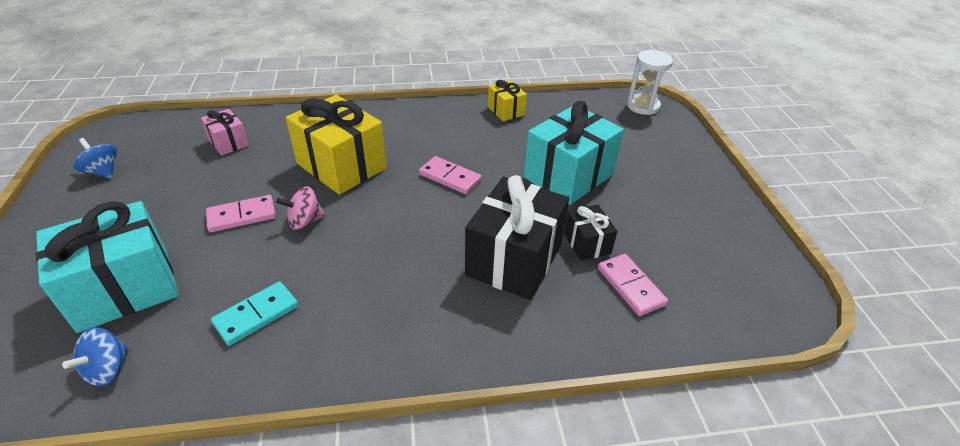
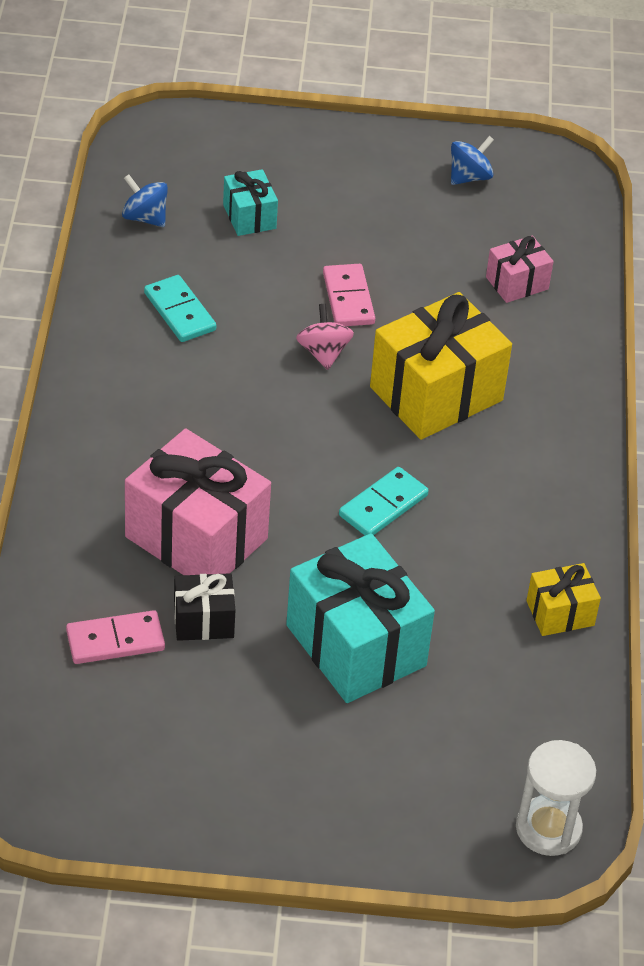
camera: 100 degrees right, 5 degrees up
(124, 288) = (249, 217): turquoise gift -> turquoise gift, size x0.50
(450, 177) = (383, 505): pink domino -> turquoise domino
(514, 260) = (196, 538): black gift -> pink gift

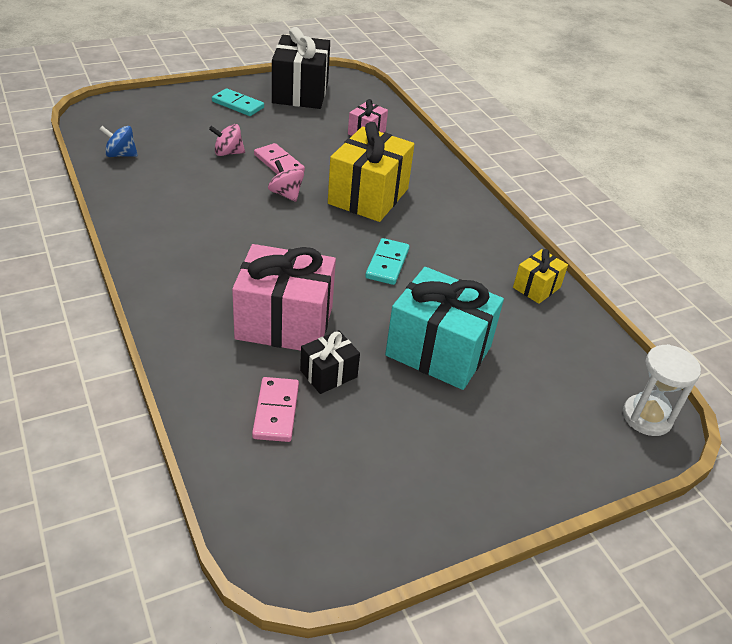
camera: 30 degrees left, 5 degrees down
(115, 640) = (276, 411): pink domino -> pink domino turned 45 degrees counterclockwise
(179, 312) = (178, 197): turquoise domino -> turquoise domino (238, 105)
(249, 217) = (188, 139): turquoise gift -> none
(289, 258) = (228, 153): none -> pink spinning top
(469, 177) = (300, 92): blue spinning top -> black gift

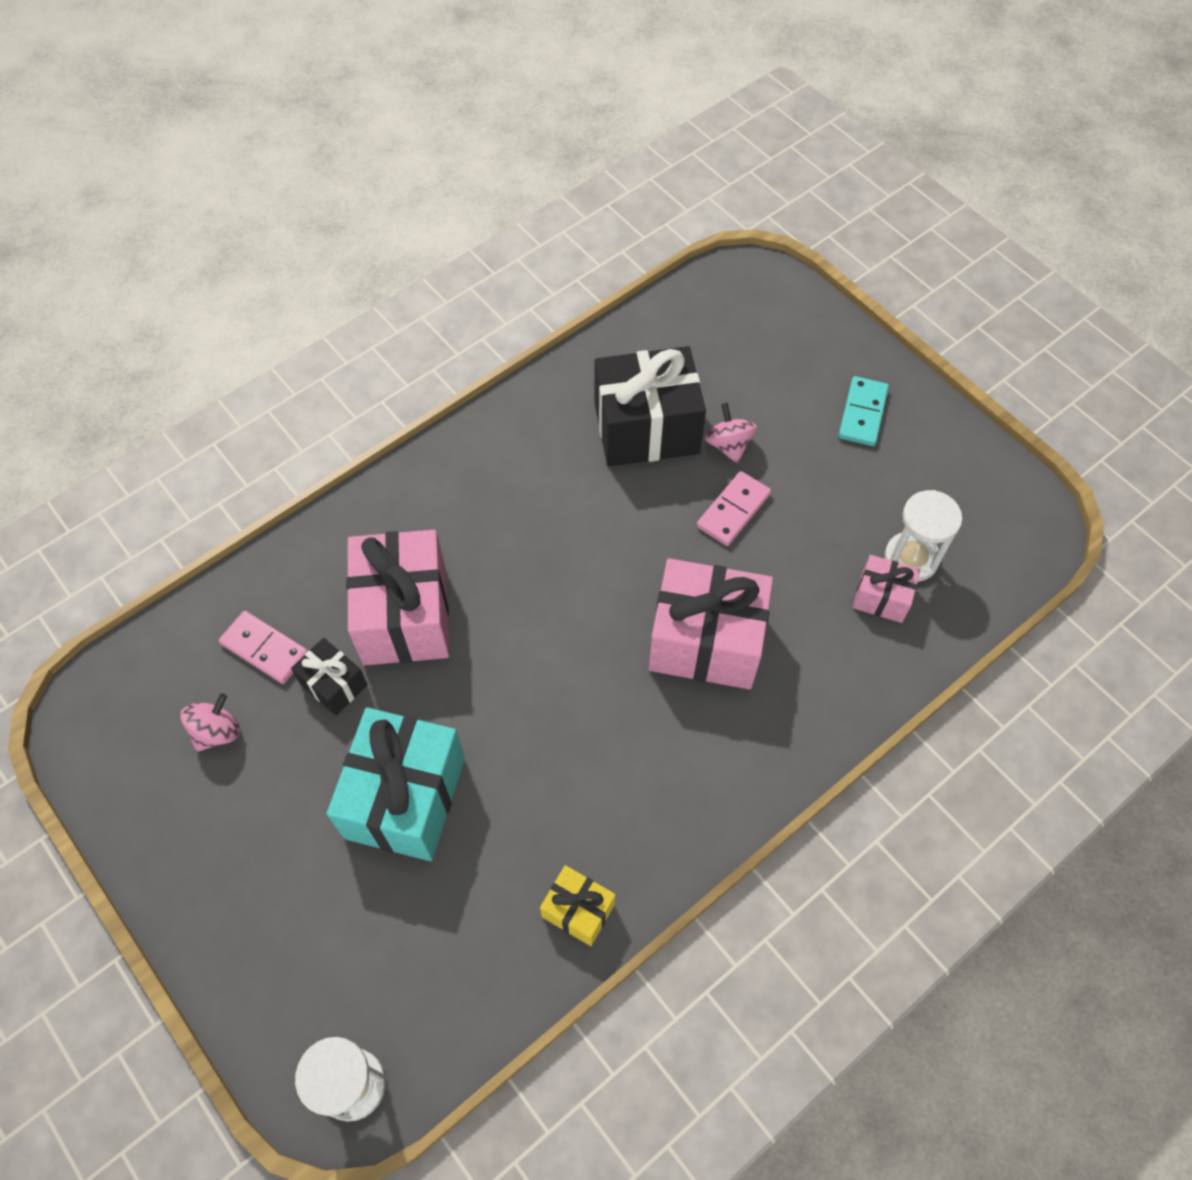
camera: 80 degrees right, 20 degrees up
(121, 155) = (664, 338): blue spinning top -> none
(276, 411) = (265, 649): pink domino -> pink domino turned 45 degrees clockwise
(286, 194) = (663, 541): pink spinning top -> pink spinning top (217, 732)
(300, 92) = (950, 478): black gift -> black gift (646, 428)
(346, 117) = (911, 558): none -> white hourglass
(368, 196) = (706, 641): yellow gift -> pink gift
(387, 264) = (558, 701): turquoise domino -> none

